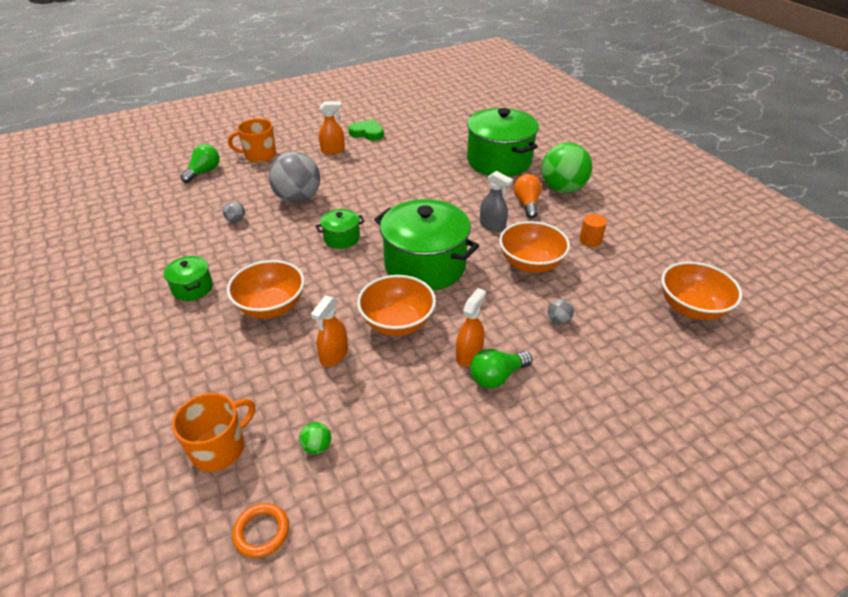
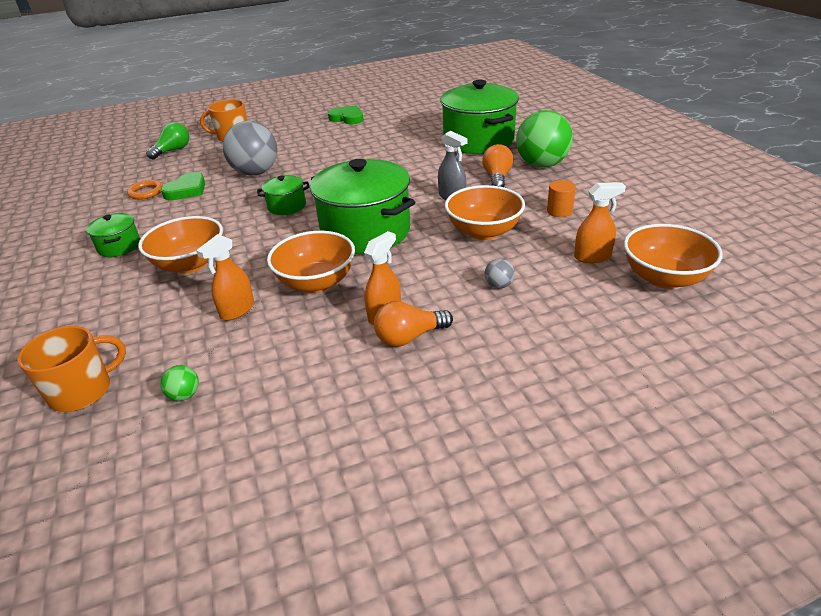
camera: 10 degrees right, 5 degrees down
(236, 220) = (186, 190): grey ball -> green heart
(261, 532) = (91, 475): orange ring -> orange ring (146, 192)
(333, 150) = (307, 133): orange spray bottle -> orange spray bottle (593, 257)
(497, 376) = (409, 337): green light bulb -> orange light bulb

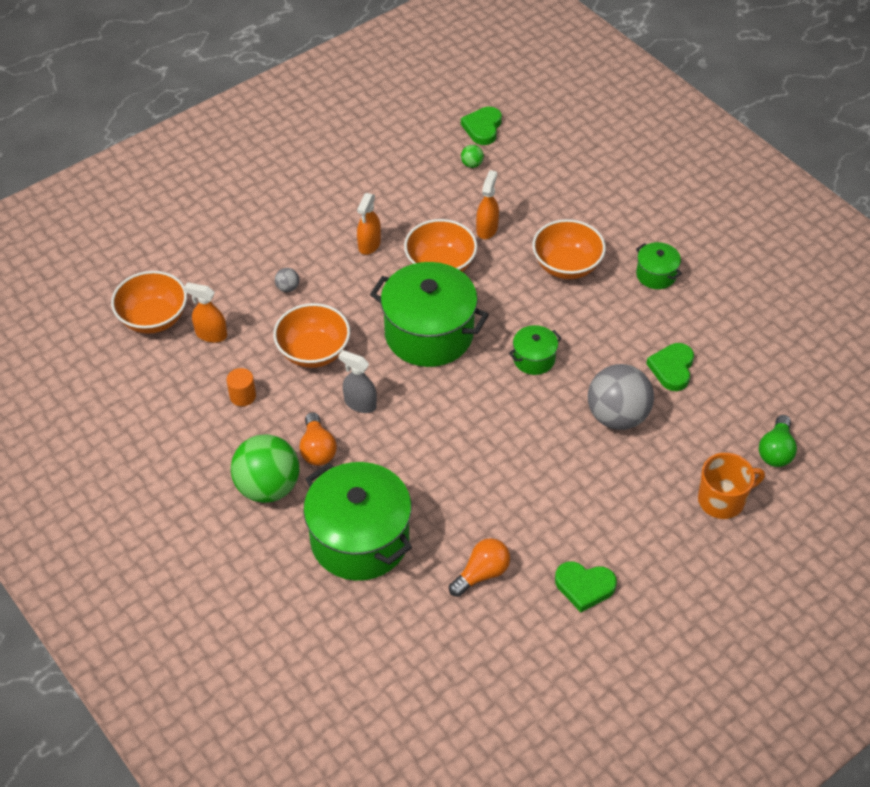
camera: 160 degrees right, 15 degrees up
(82, 391) = (541, 155): orange mug -> none
(115, 455) = (482, 128): none -> green heart
(146, 192) = (717, 357): orange ring -> none
(409, 337) = (343, 229): orange light bulb -> orange light bulb (482, 574)
(593, 257) = (211, 334): orange spray bottle -> orange spray bottle turned 45 degrees clockwise

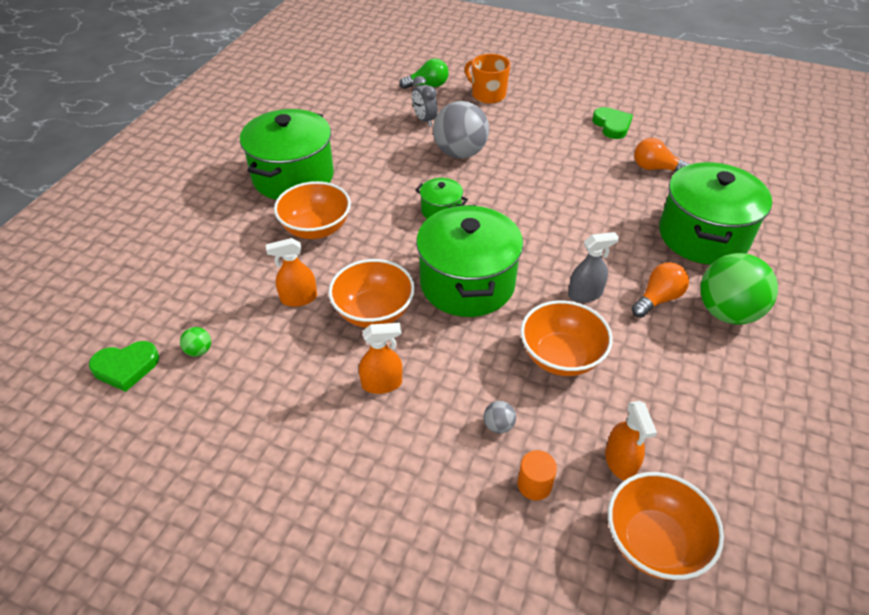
camera: 120 degrees left, 5 degrees down
(242, 396) = (663, 385): orange cylinder -> orange cylinder (534, 485)
(360, 403) = (585, 294): grey spray bottle -> grey spray bottle turned 105 degrees counterclockwise
(656, 275) = (293, 177): green pot -> green pot, size x2.14
(672, 368) = (391, 142): green heart -> none
(699, 414) = (424, 120): none -> grey clock

